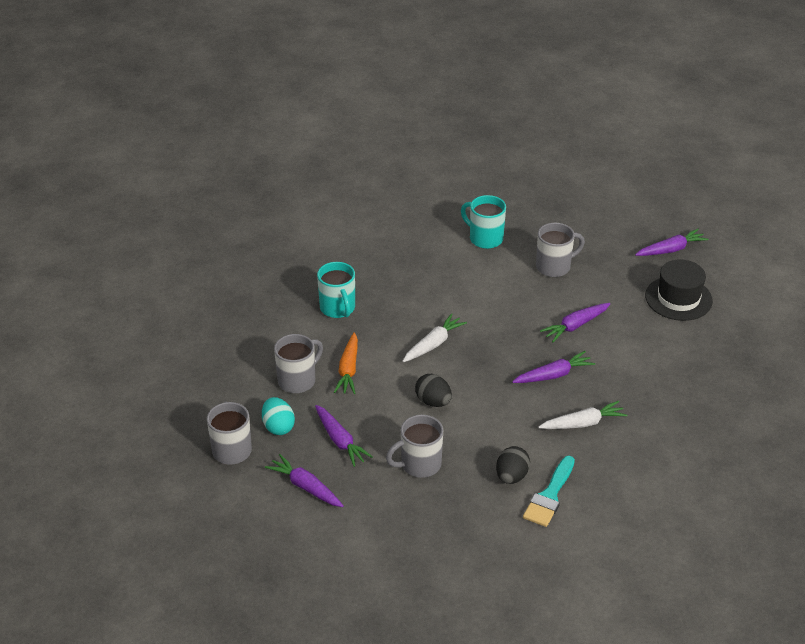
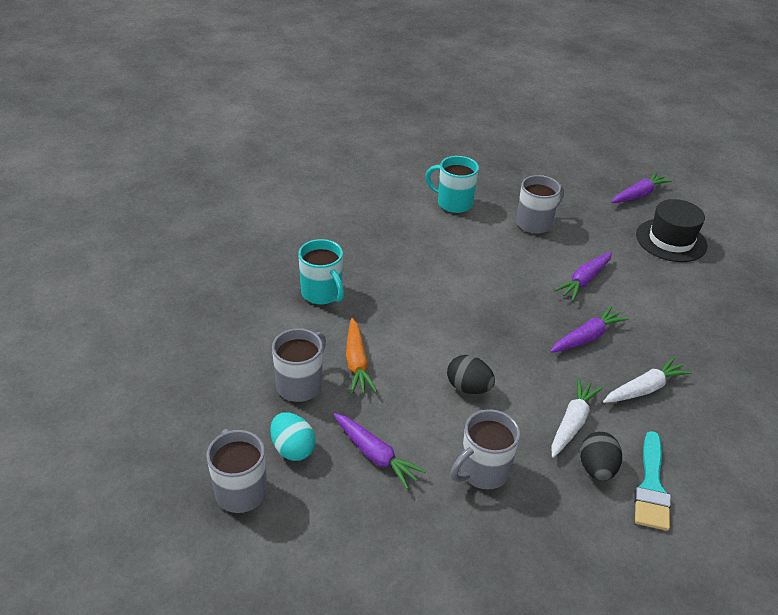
camera: 15 degrees left, 0 degrees up
(306, 487) = (351, 528): purple carrot -> none
(433, 344) = (443, 320): white carrot -> white carrot (572, 423)

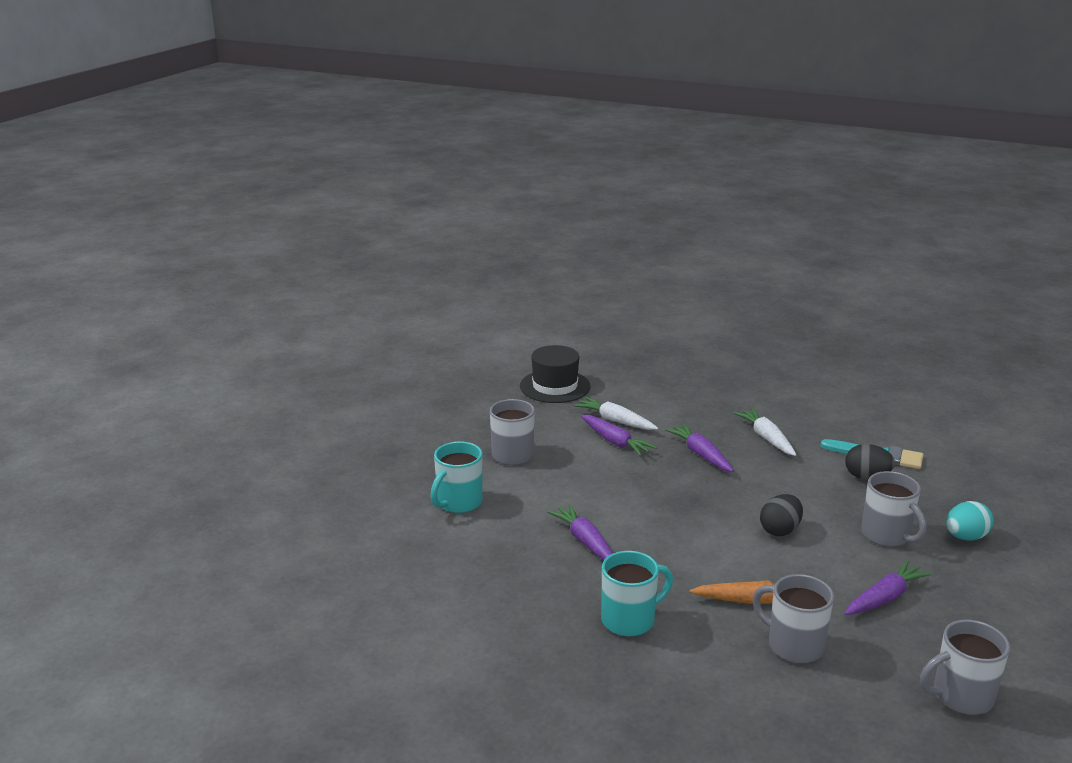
camera: 80 degrees left, 15 degrees down
(293, 449) = (891, 655): turquoise egg -> turquoise egg (965, 537)
(572, 423) = (815, 480): white carrot -> white carrot (615, 421)
(638, 195) = (473, 388): purple carrot -> purple carrot (586, 542)

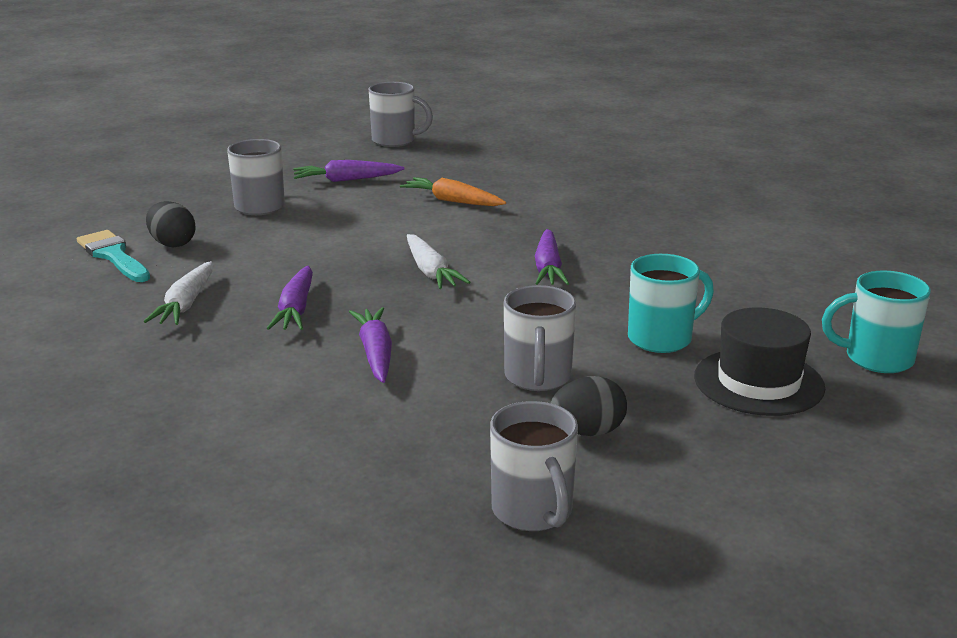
camera: 150 degrees left, 0 degrees up
(555, 386) = (338, 475): black hat -> black hat (758, 382)
(615, 421) = (331, 381): white carrot -> white carrot (431, 271)
(630, 620) = (572, 214): turquoise mug -> turquoise mug (876, 359)
(780, 530) = (344, 230): black egg -> black egg (587, 432)
(793, 645) = (463, 177): grey mug -> grey mug (533, 511)
(965, 537) = (200, 190): turquoise egg -> none

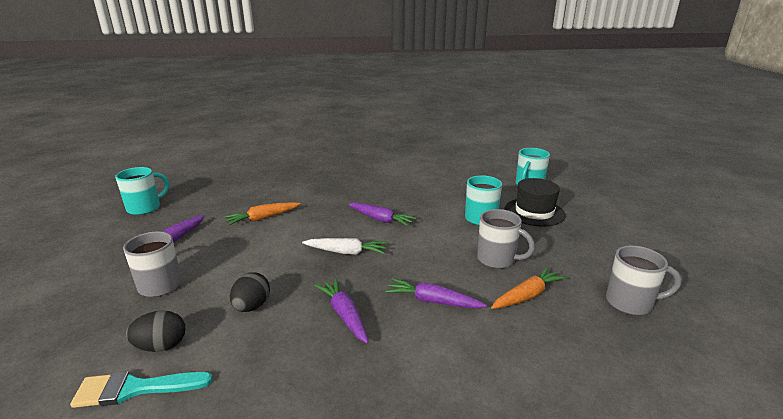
camera: 60 degrees left, 0 degrees up
(186, 304) = (281, 366): white carrot -> none
(296, 309) = (344, 315): purple carrot -> purple carrot turned 150 degrees counterclockwise
(395, 141) = (145, 208): grey mug -> turquoise mug
(459, 418) = (527, 296): none -> orange carrot
(587, 432) = (559, 264): black egg -> black egg (252, 306)

